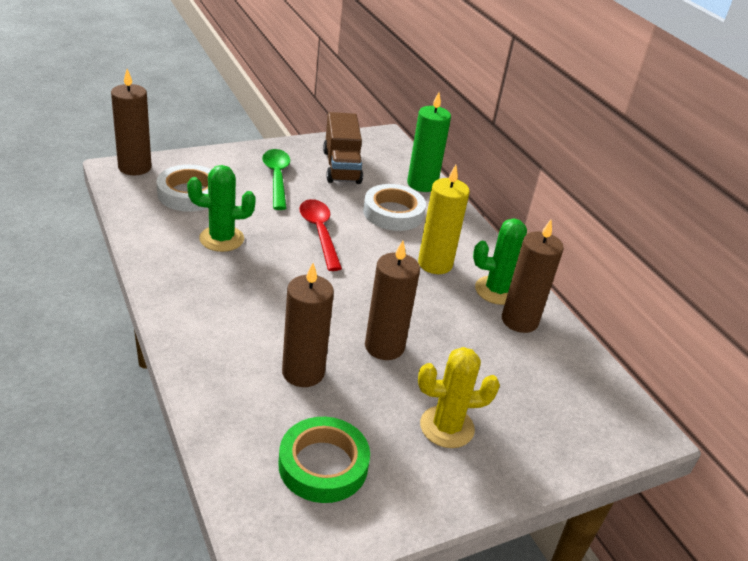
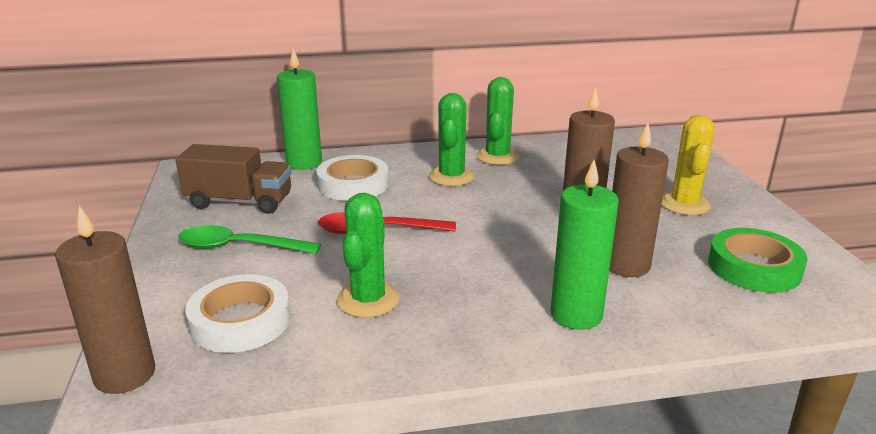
camera: 70 degrees left, 10 degrees down
(219, 339) = (576, 315): none -> green candle
(435, 264) = (451, 176): yellow candle -> green cactus
(519, 320) = (540, 154): brown candle -> none

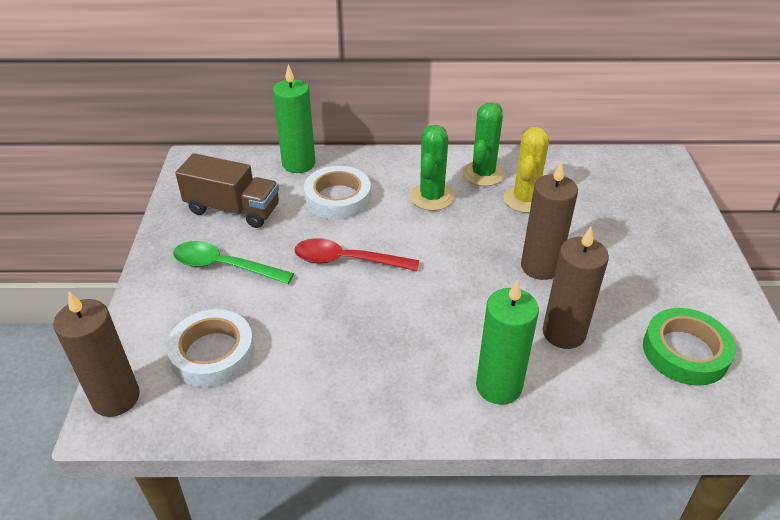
camera: 10 degrees right, 15 degrees up
(368, 300) = (322, 344): green cactus -> none
(684, 204) = (648, 260): yellow cactus -> yellow cactus (525, 199)

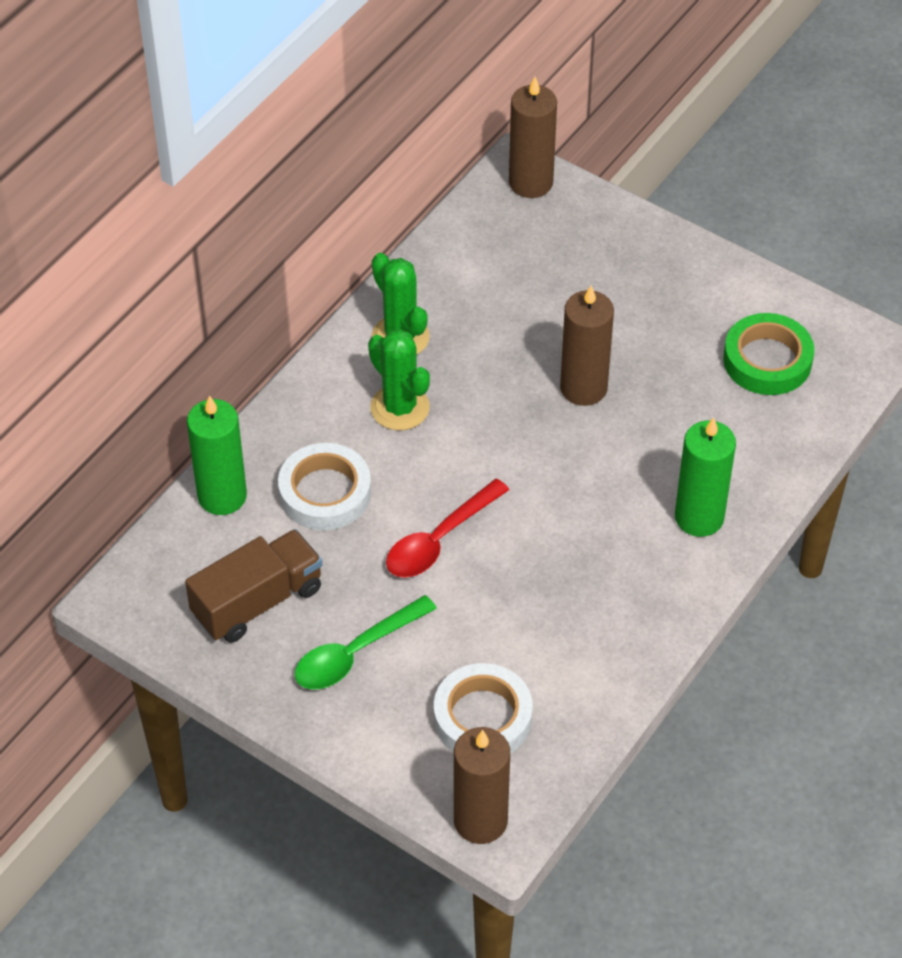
camera: 55 degrees left, 10 degrees up
(525, 199) = (476, 330): yellow cactus -> none
(563, 333) = (679, 429): brown candle -> brown candle (531, 182)

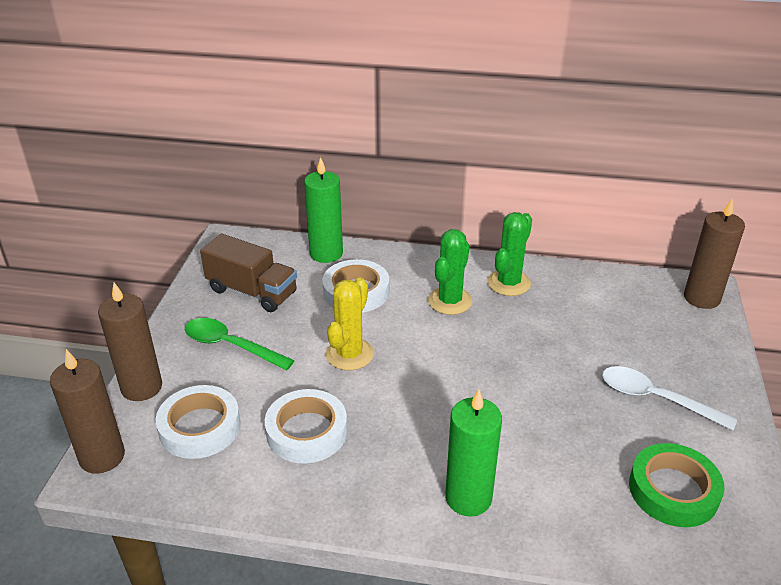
camera: 65 degrees right, 15 degrees down
(439, 540) = (349, 354): red spoon -> yellow cactus
(542, 620) = (307, 431): none -> white tape
(583, 388) = (543, 384): brown candle -> brown candle (141, 387)
(653, 308) = (655, 399): none -> white spoon

